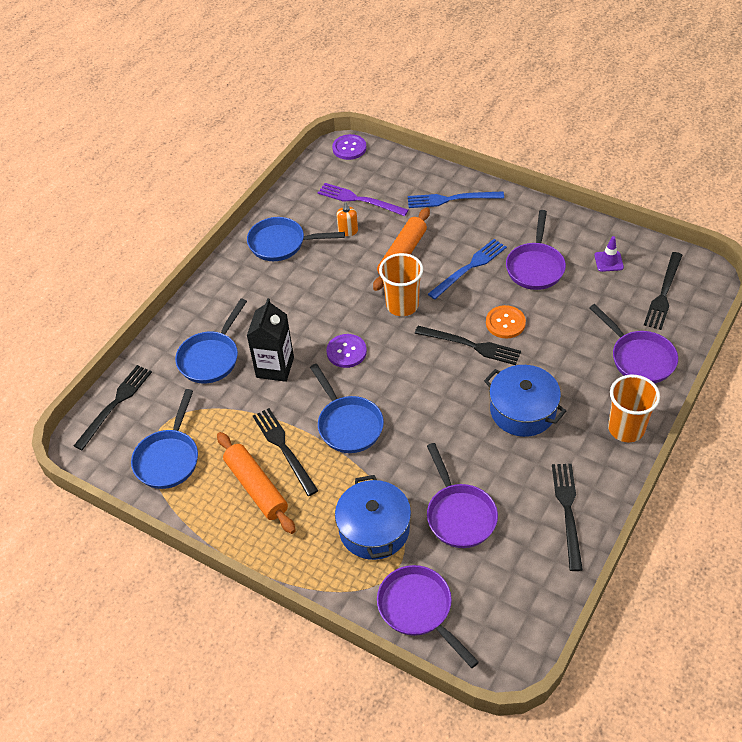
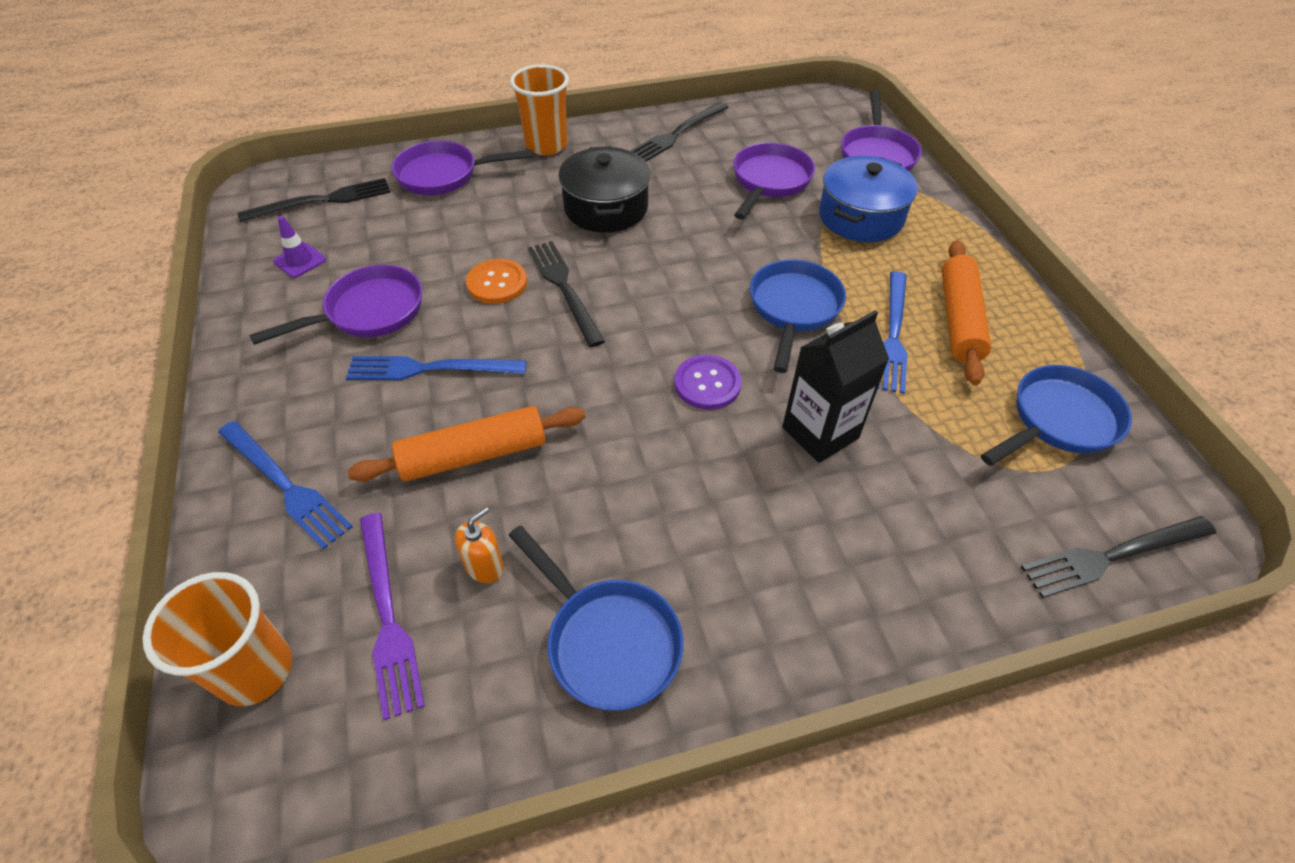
camera: 140 degrees left, 0 degrees up
(211, 357) = (904, 517): blue pan -> none
(284, 448) = (893, 335): black fork -> blue fork
(349, 148) = (226, 777): purple button -> none
(402, 305) = (570, 387): orange cup -> orange cup (255, 670)
(522, 410) = (606, 207): blue pot -> black pot
(639, 358) = (444, 175): purple pan -> purple pan turned 105 degrees counterclockwise

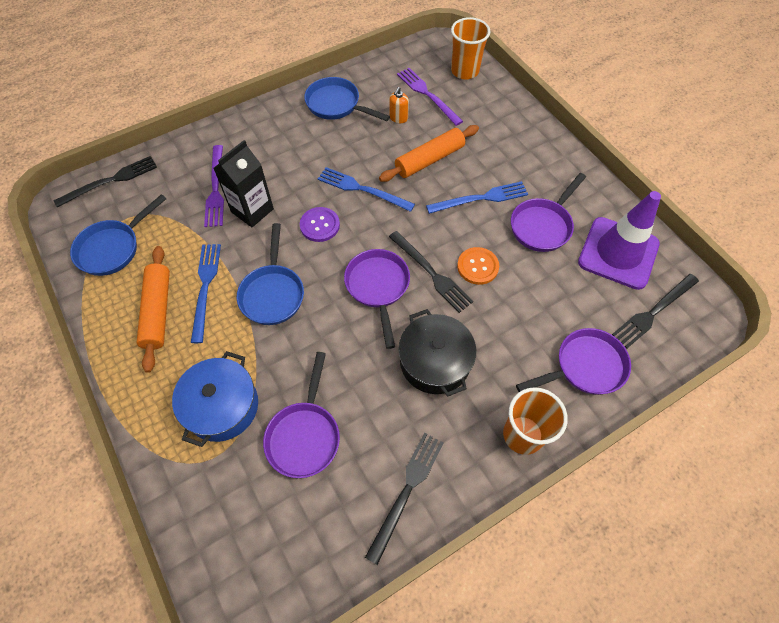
camera: 165 degrees right, 10 degrees up
(285, 485) = (508, 128): blue fork -> blue fork (362, 189)
(300, 261) = (618, 253): purple traffic cone -> purple traffic cone, size x2.46
(877, 154) = (201, 511): purple pan -> purple pan (378, 287)
(890, 489) = (215, 189): none -> purple fork

